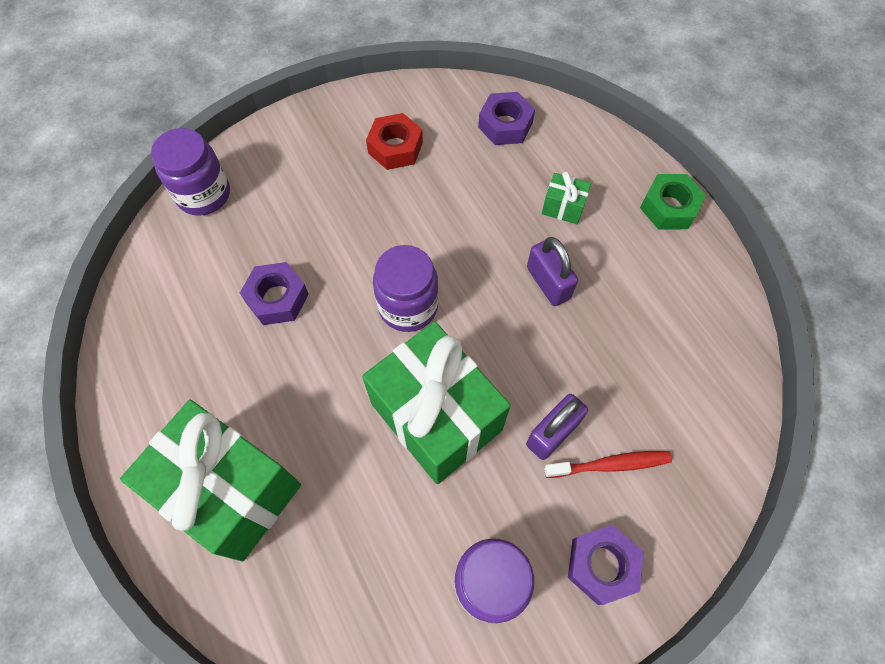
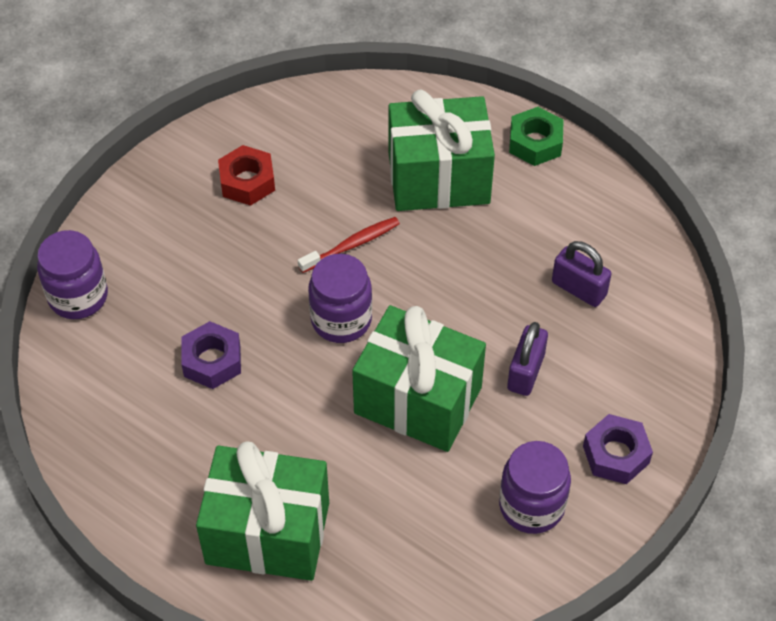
camera: 25 degrees left, 10 degrees down
(505, 125) = (344, 121): purple nut -> none
(548, 283) = (459, 250): purple padlock -> purple padlock (579, 288)
(563, 207) = (438, 178): green gift -> green gift, size x2.45
(610, 465) = (586, 376): red toothbrush -> red toothbrush (352, 245)

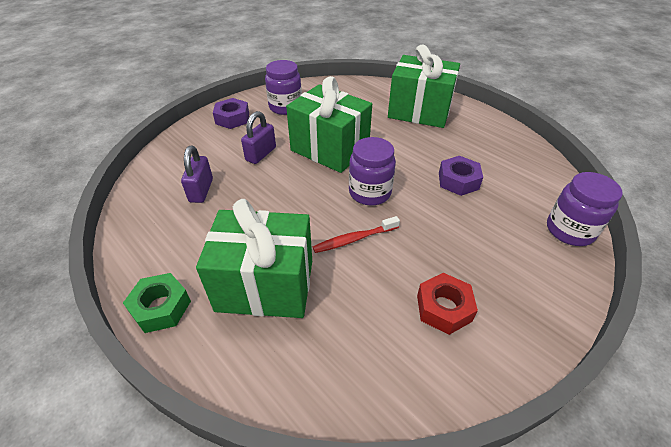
camera: 170 degrees left, 10 degrees down
(579, 288) = (201, 190): purple padlock -> purple padlock turned 45 degrees clockwise

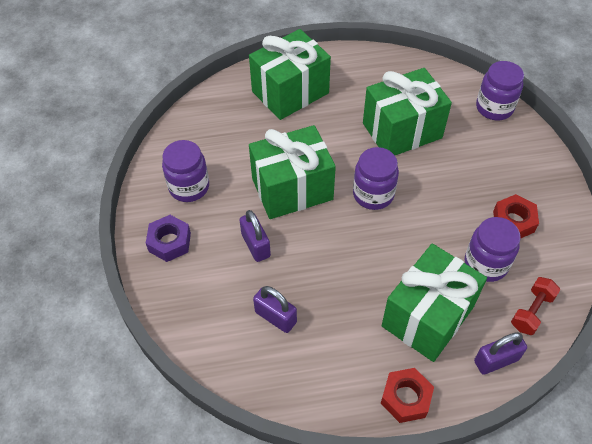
camera: 55 degrees left, 10 degrees up
(161, 307) = (406, 398): green nut -> red nut
(247, 369) = (496, 360): none -> purple padlock
(337, 379) = (531, 311): none -> red dumbbell
(354, 239) = (418, 235): red toothbrush -> none
(366, 306) = (486, 264): none -> purple jar
(458, 181) = (402, 130): purple nut -> green gift

